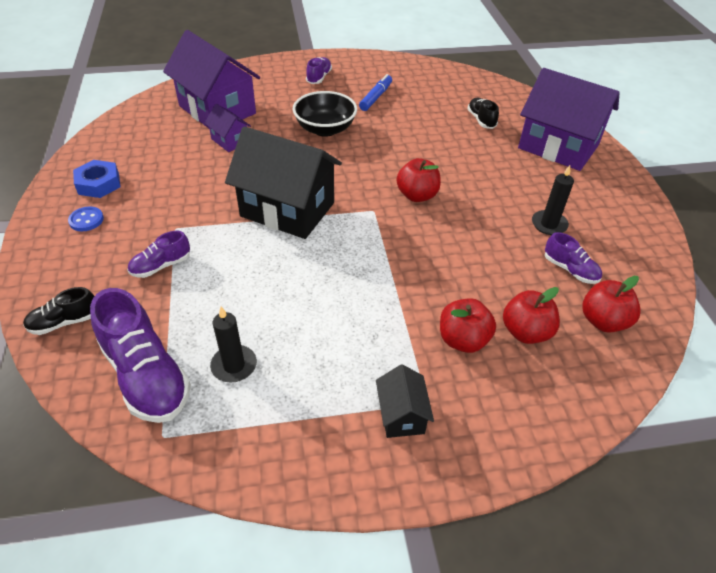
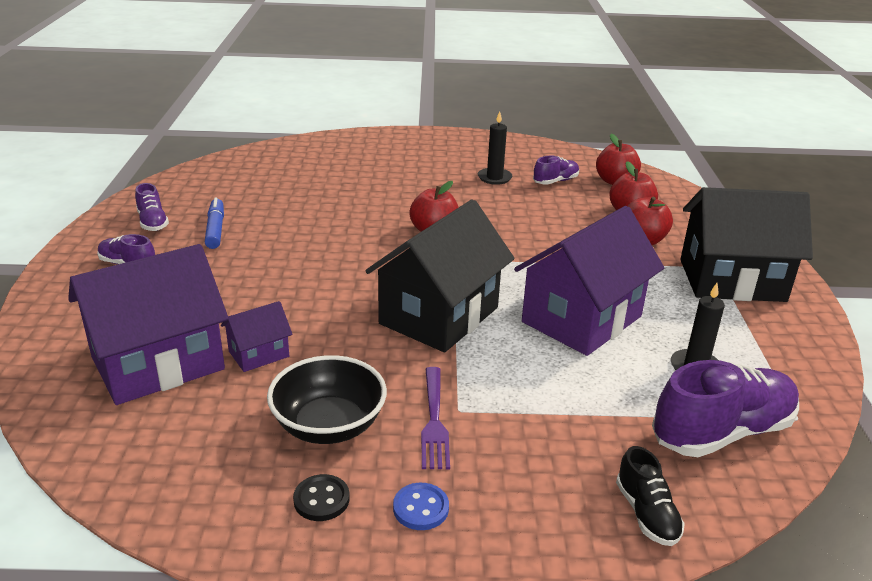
camera: 80 degrees left, 15 degrees down
(99, 184) = (321, 499): blue nut -> black button
(161, 266) = (536, 423): purple shoe -> purple shoe (152, 222)
(164, 218) = (434, 421): none -> purple fork
(325, 129) = (271, 273): black bowl -> black bowl (329, 425)
(375, 97) = (215, 229): blue marker -> blue marker turned 45 degrees clockwise
(401, 415) = (731, 280): black house -> black house, size x2.16
(481, 120) = (307, 177): black shoe -> none
(558, 147) = (376, 151): purple house -> purple house (582, 319)

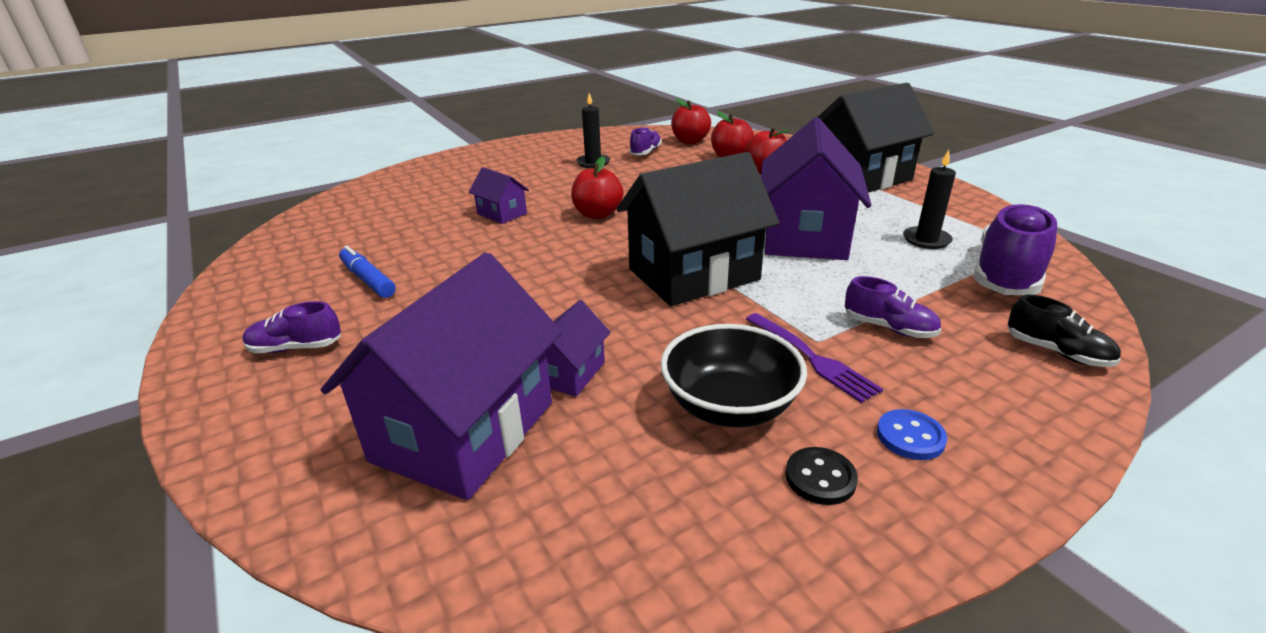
camera: 30 degrees left, 0 degrees up
(152, 222) = (278, 297): purple shoe -> purple shoe (889, 328)
(362, 205) = (502, 214): none -> purple house
(439, 315) = (693, 274): black house -> black house turned 60 degrees clockwise

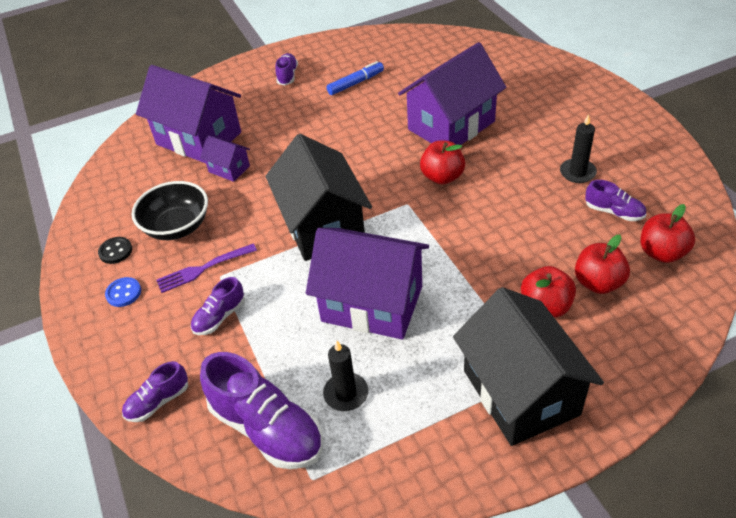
camera: 100 degrees right, 15 degrees up
(502, 214) = (451, 125): purple house -> purple house, size x2.16
(1057, 352) = (158, 401): black shoe -> purple shoe

